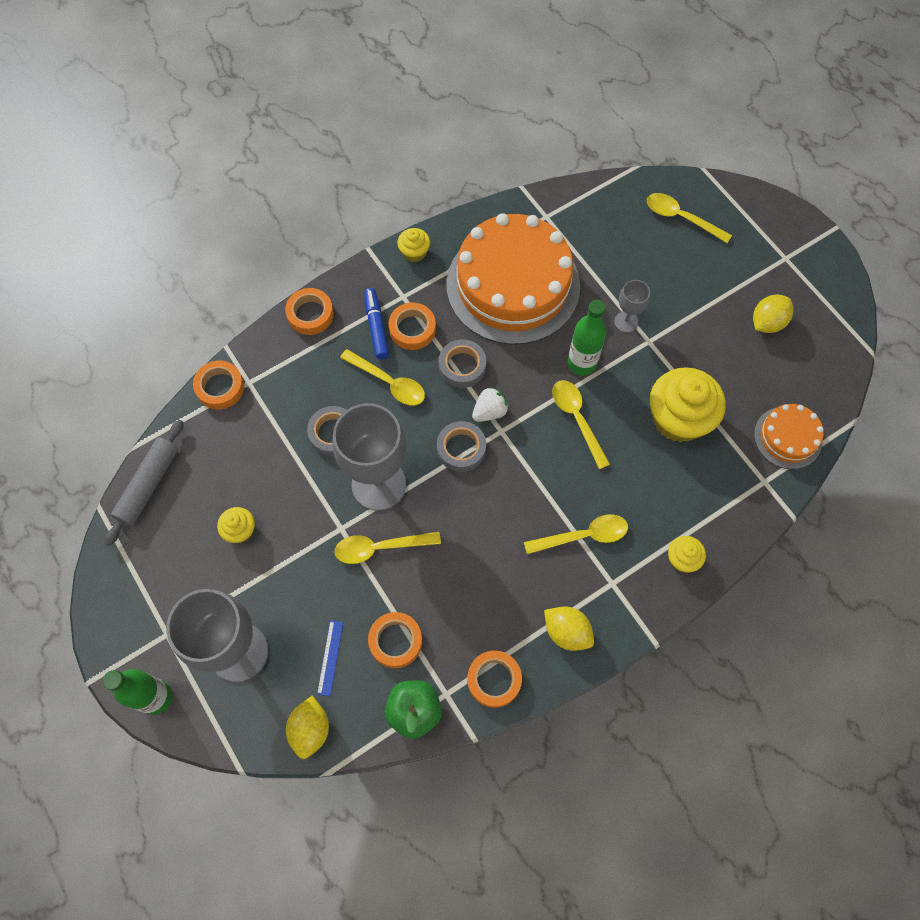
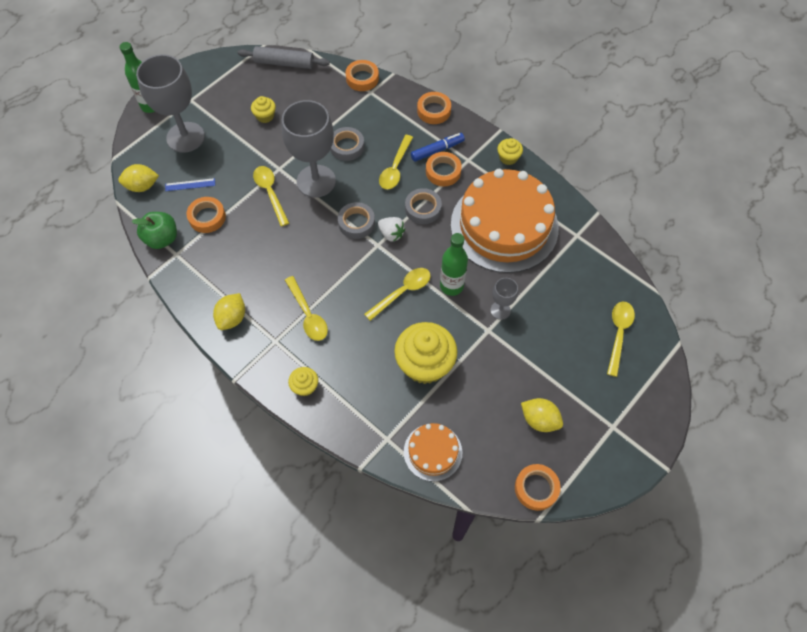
camera: 75 degrees right, 5 degrees down
(494, 680) = (190, 280): orange tape -> orange tape (536, 488)

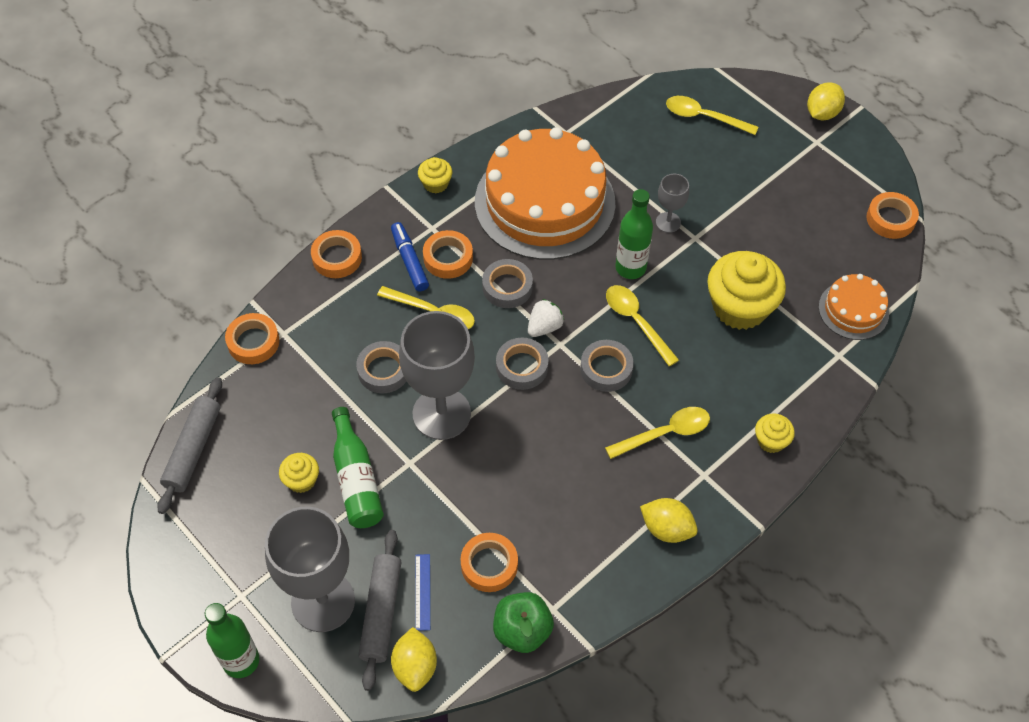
camera: 85 degrees left, 5 degrees down
(177, 166) = (381, 612): none -> grey rolling pin
(266, 142) = (356, 479): none -> green bottle
(270, 193) = (455, 475): yellow spoon -> none
(359, 274) = (606, 369): none -> grey tape
(539, 420) = (810, 205): yellow lemon -> yellow lemon (822, 113)

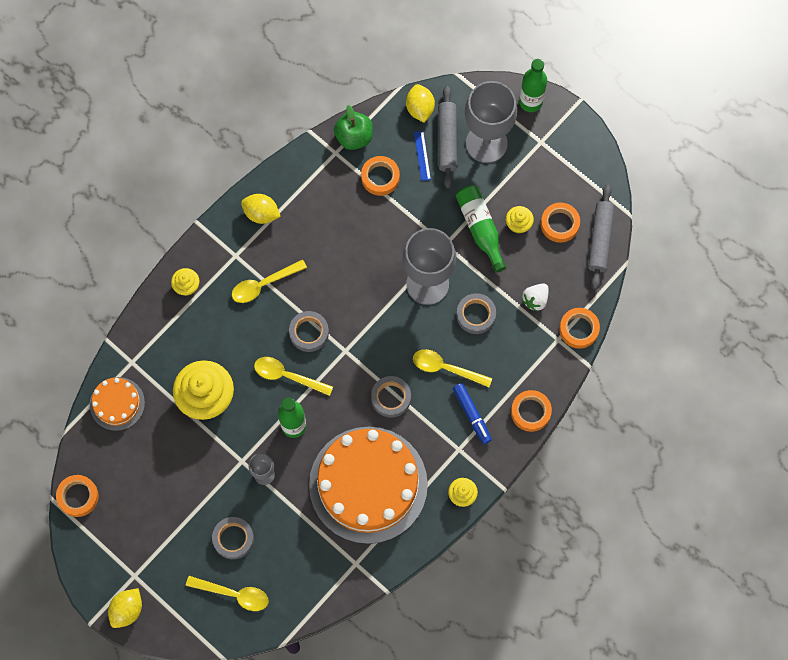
camera: 175 degrees right, 15 degrees up
(448, 258) = (441, 420): orange tape -> orange tape (559, 224)
(522, 367) = (372, 328): grey tape -> grey tape (233, 539)
(544, 327) = (358, 364): white strawberry -> white strawberry (535, 300)
(636, 322) = (287, 376): yellow spoon -> yellow spoon turned 150 degrees clockwise

